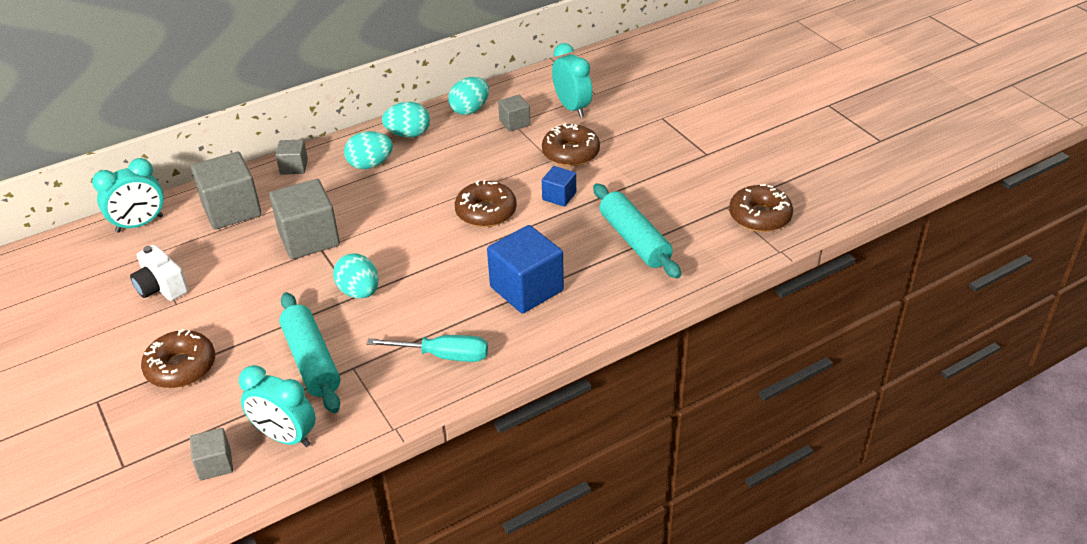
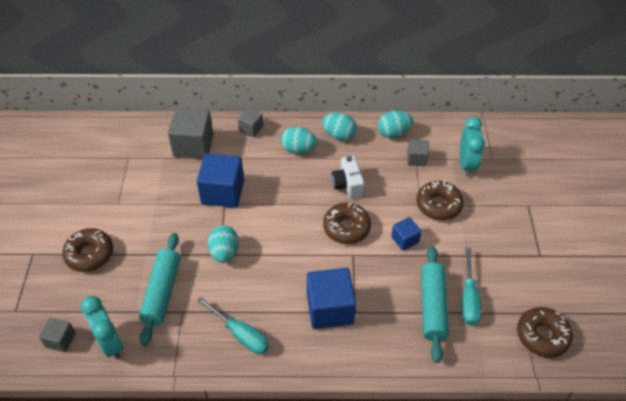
camera: 30 degrees right, 10 degrees up
(140, 224) = (136, 131): turquoise clock -> none
(161, 287) = (118, 186): white camera -> white camera (348, 185)
(309, 238) = (223, 192): grey cube -> blue cube
(665, 218) = (468, 299): none -> turquoise screwdriver

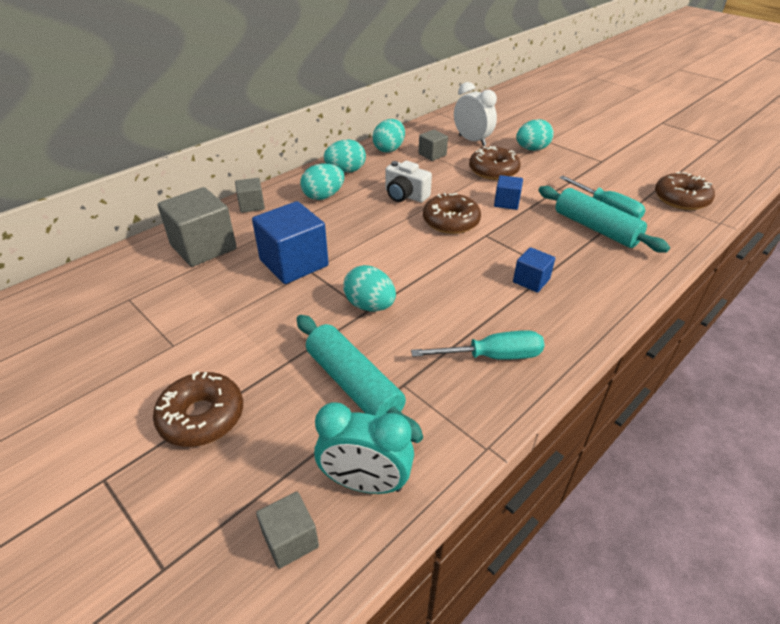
camera: 45 degrees left, 10 degrees down
(330, 309) = (531, 281): blue cube -> blue cube, size x0.53
(466, 164) = (472, 140): turquoise clock -> white clock
(501, 205) = (532, 149): none -> turquoise egg

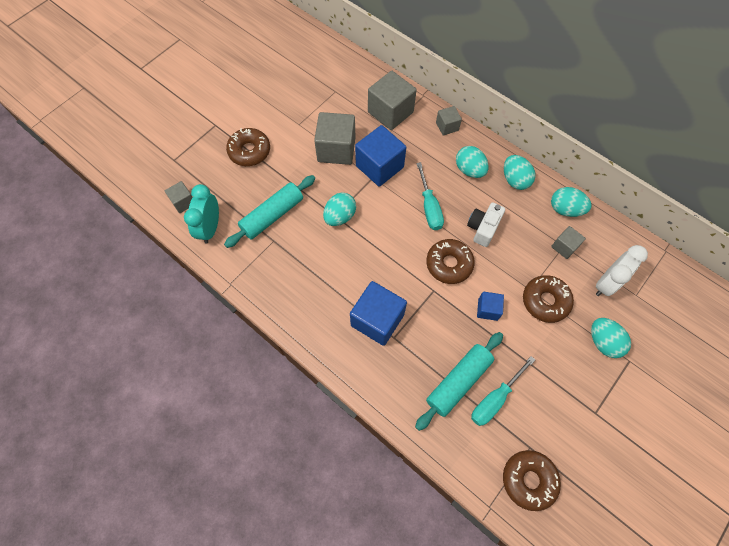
camera: 85 degrees right, 25 degrees up
(246, 303) = (336, 149): none -> grey cube
(492, 356) = (298, 289): turquoise screwdriver -> turquoise screwdriver (429, 207)
(531, 281) = (377, 320): blue cube -> blue cube, size x1.89

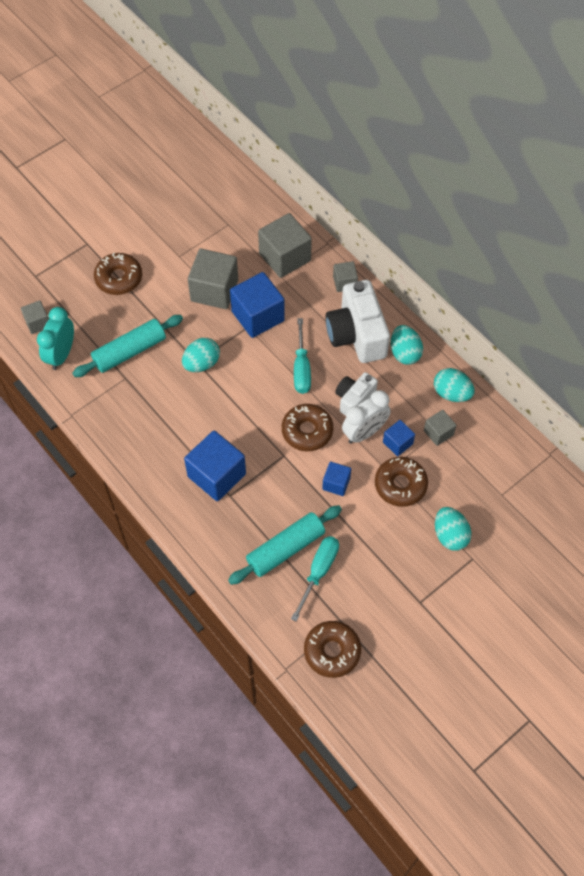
camera: 10 degrees right, 5 degrees down
(469, 170) = (357, 335): turquoise egg -> white camera
(494, 399) = (319, 571): turquoise screwdriver -> turquoise screwdriver turned 150 degrees clockwise
(531, 262) = (397, 443): none -> blue cube
(606, 283) = (473, 477): white clock -> white clock (364, 433)

